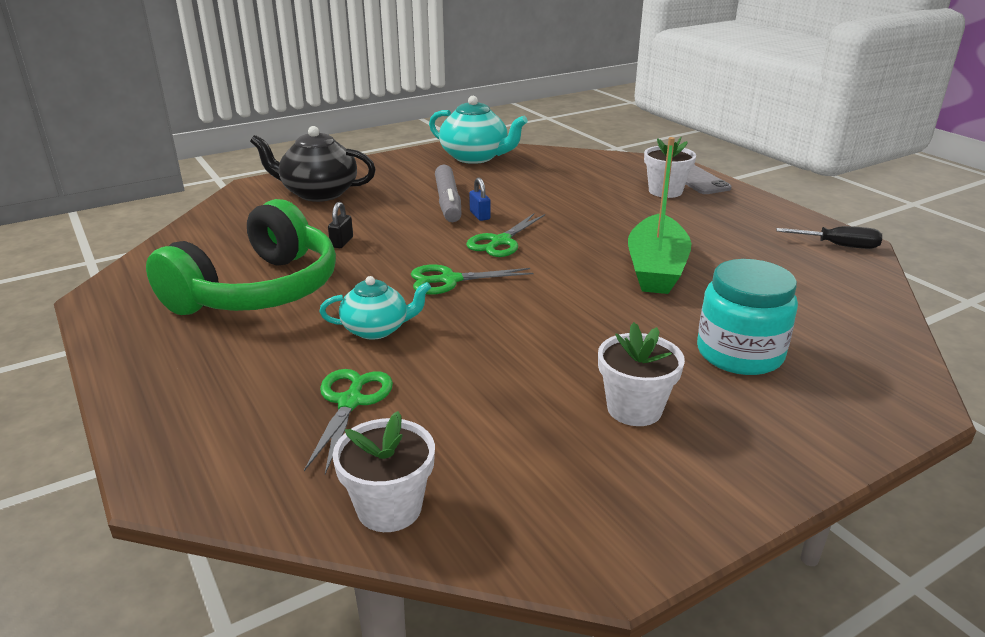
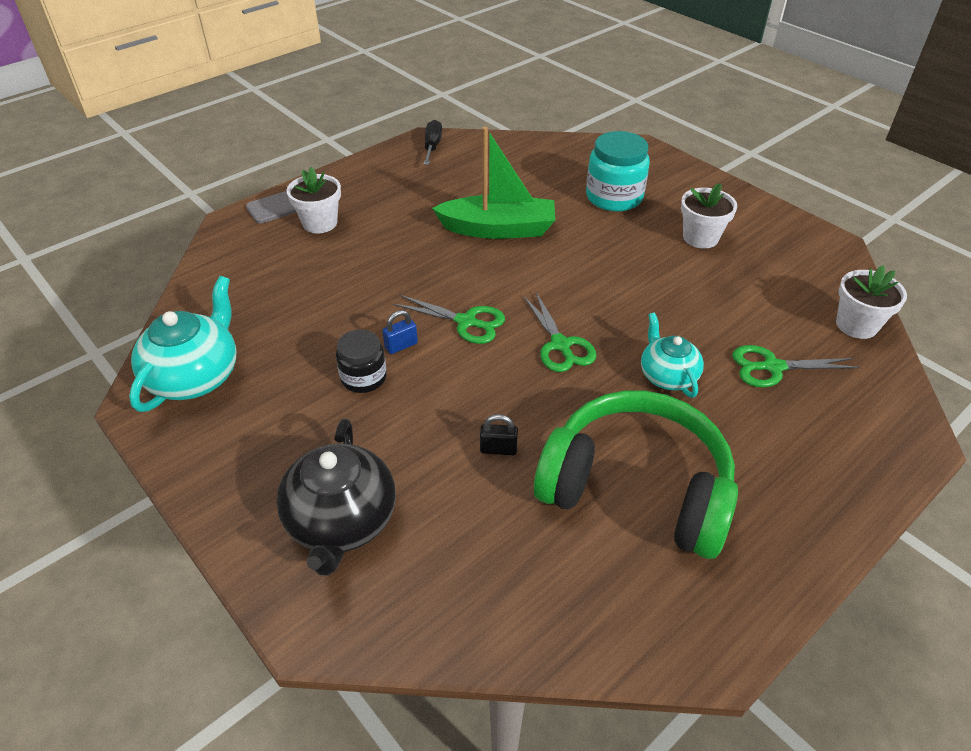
camera: 100 degrees left, 15 degrees up
(448, 202) = (363, 377): grey marker -> black jar

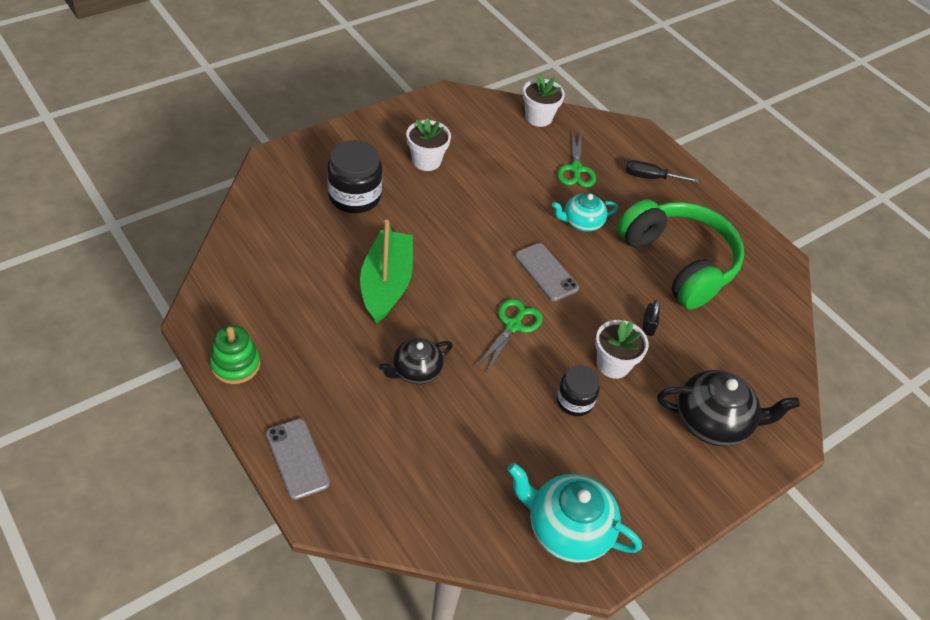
camera: 90 degrees left, 5 degrees up
(320, 223) = (343, 427): white flower pot -> white flower pot (613, 364)
(381, 163) = (235, 364): none -> green stacking toy
(390, 258) = (416, 371): none -> black teapot
(401, 345) = (538, 372): blue padlock -> none
(432, 146) = (215, 315): black screwdriver -> black screwdriver (651, 177)
(560, 345) = (546, 272): green scissors -> grey phone
(614, 197) = (354, 196): turquoise jar -> black jar
(636, 488) = (678, 262): green headphones -> green headphones turned 120 degrees clockwise

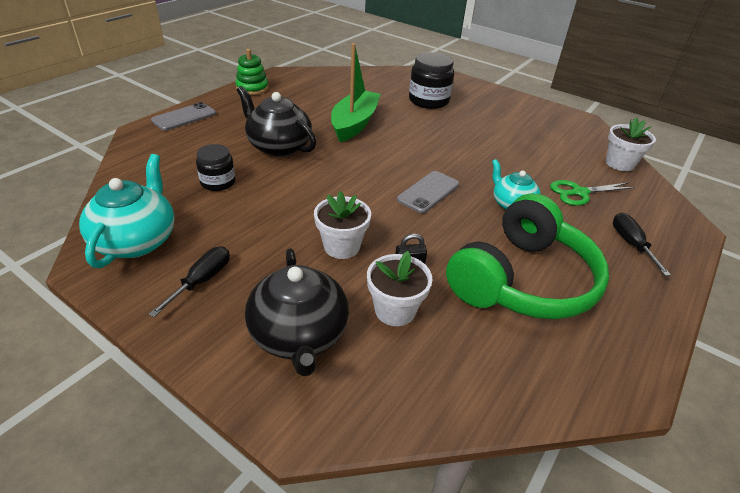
camera: 75 degrees right, 10 degrees down
(386, 284) = (354, 124): green boat -> green boat turned 60 degrees counterclockwise
(416, 371) = (278, 146): black teapot -> black teapot, size x1.60
(426, 161) = (496, 121): white flower pot -> white flower pot (395, 310)
(513, 325) = (352, 183): green scissors -> none
(574, 401) = (284, 227): black jar -> black jar (218, 182)
(638, 479) = (202, 281): none -> black screwdriver

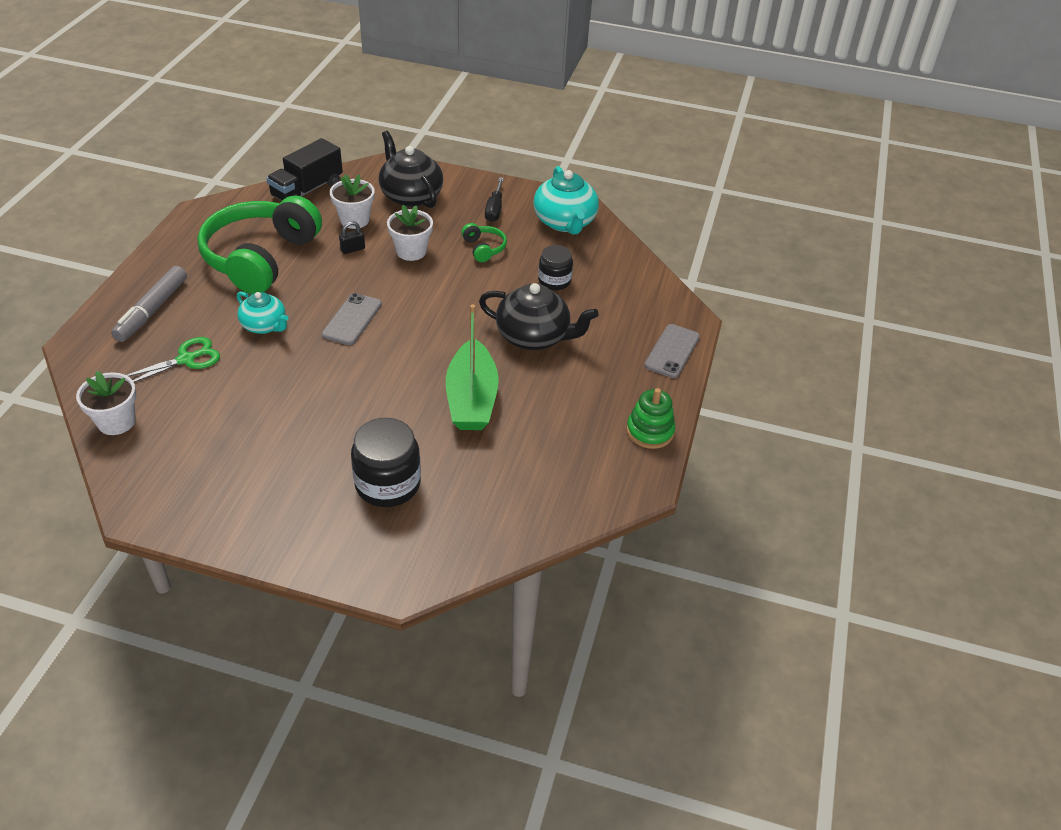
camera: 160 degrees right, 5 degrees up
(258, 231) = (484, 248): none -> green headphones
(456, 393) = (307, 190): none -> black truck
(631, 244) = (152, 310): black screwdriver -> grey marker

